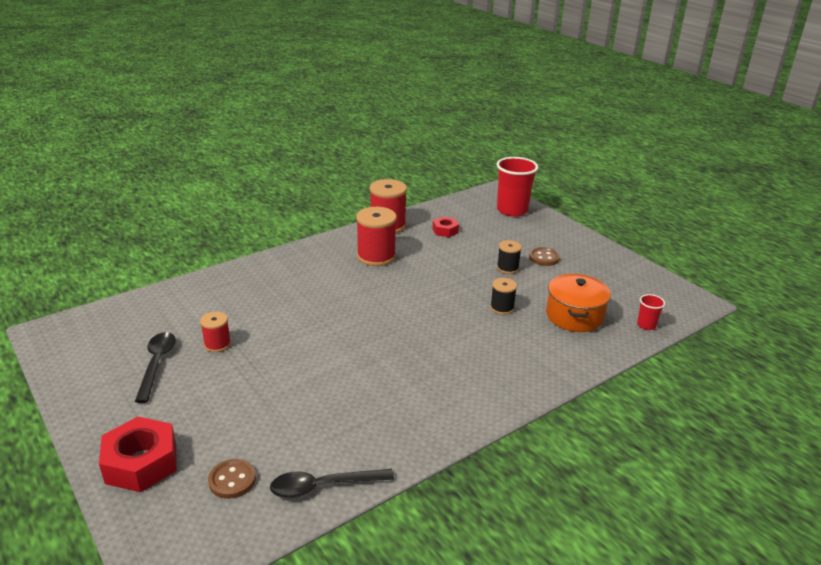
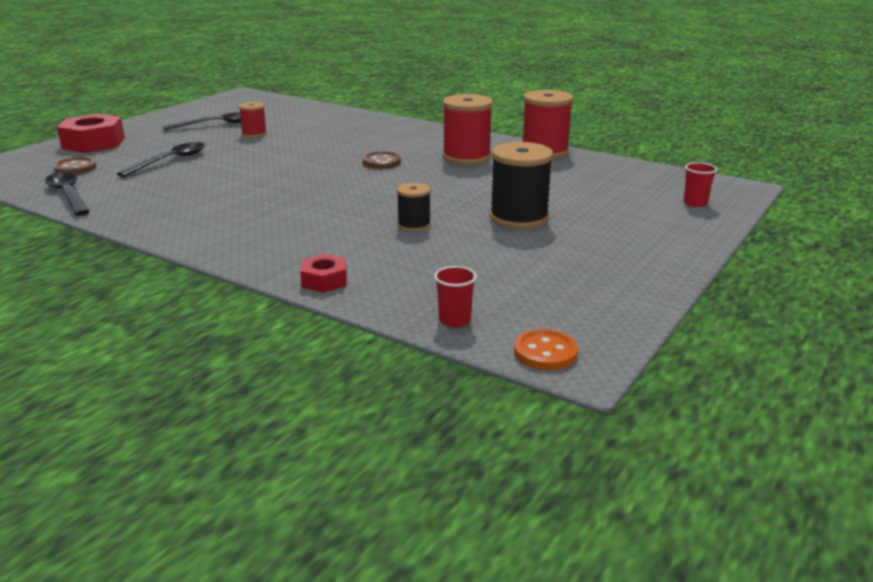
camera: 70 degrees right, 5 degrees down
(262, 407) = (170, 161): none -> black spoon
(445, 231) = (573, 176): red nut -> red nut (324, 281)
(507, 268) = (519, 218): black spool -> black spool, size x1.80
(512, 210) = (695, 203): red cup -> red cup, size x0.47
(544, 258) = (577, 235): brown button -> brown button (381, 162)
(574, 316) = (434, 268): orange pot -> none
(685, 307) = (545, 352): none -> orange button

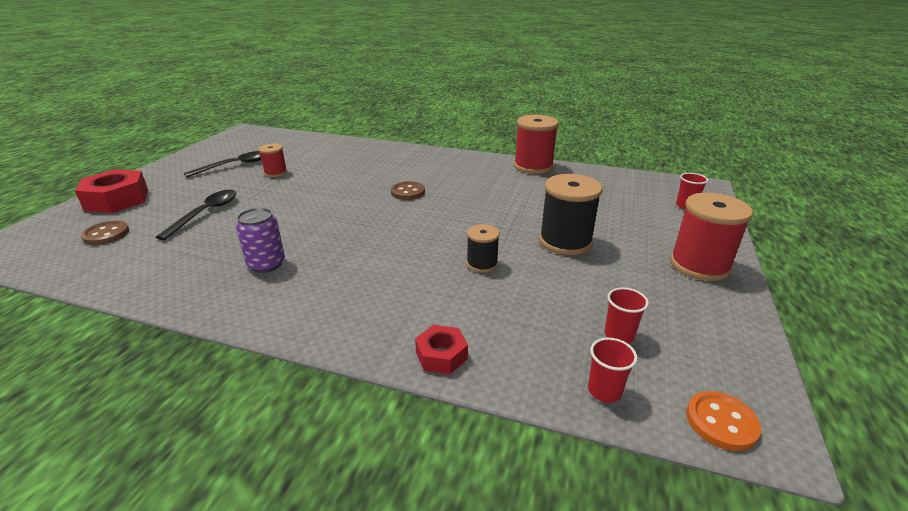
camera: 15 degrees left, 5 degrees up
(68, 195) = (109, 272): black spoon -> none
(206, 204) = (266, 264): none -> purple can
(466, 157) = (475, 179): red spool -> red spool (699, 265)
(506, 289) = (619, 335): none -> red cup

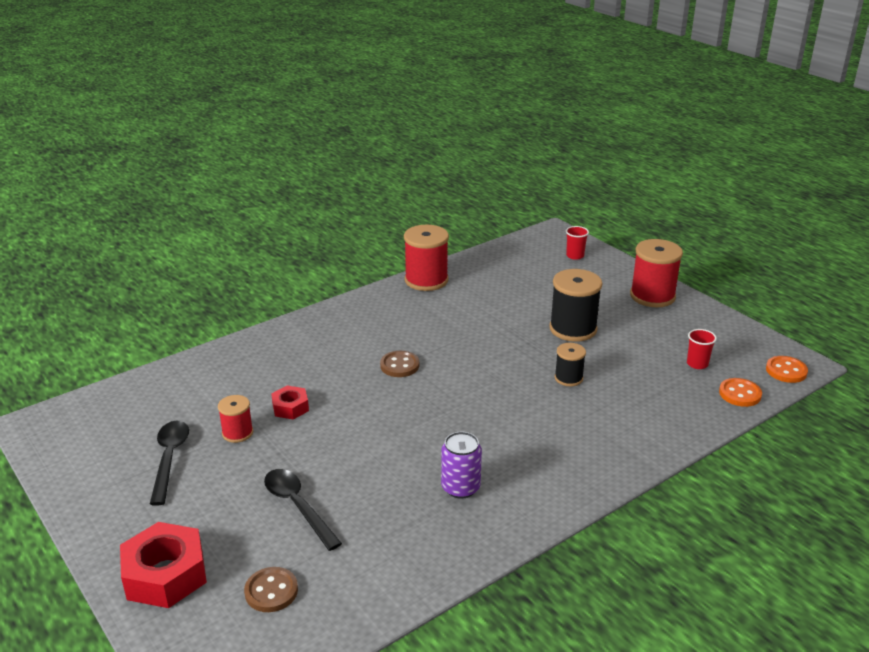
camera: 55 degrees left, 0 degrees up
(441, 355) = (664, 439): red nut -> red nut (290, 407)
(604, 391) = (740, 394): red cup -> orange button

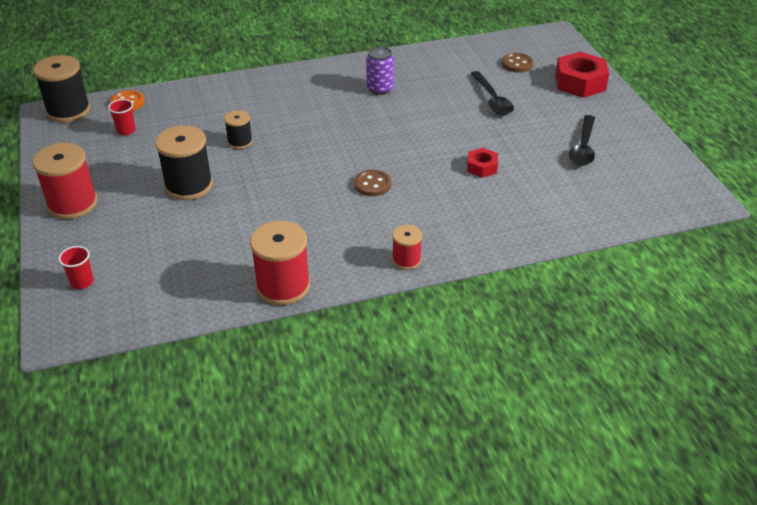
camera: 160 degrees left, 10 degrees up
(237, 433) = (529, 156): red spool -> red spool (406, 260)
(786, 371) = (68, 110): orange button -> black spool

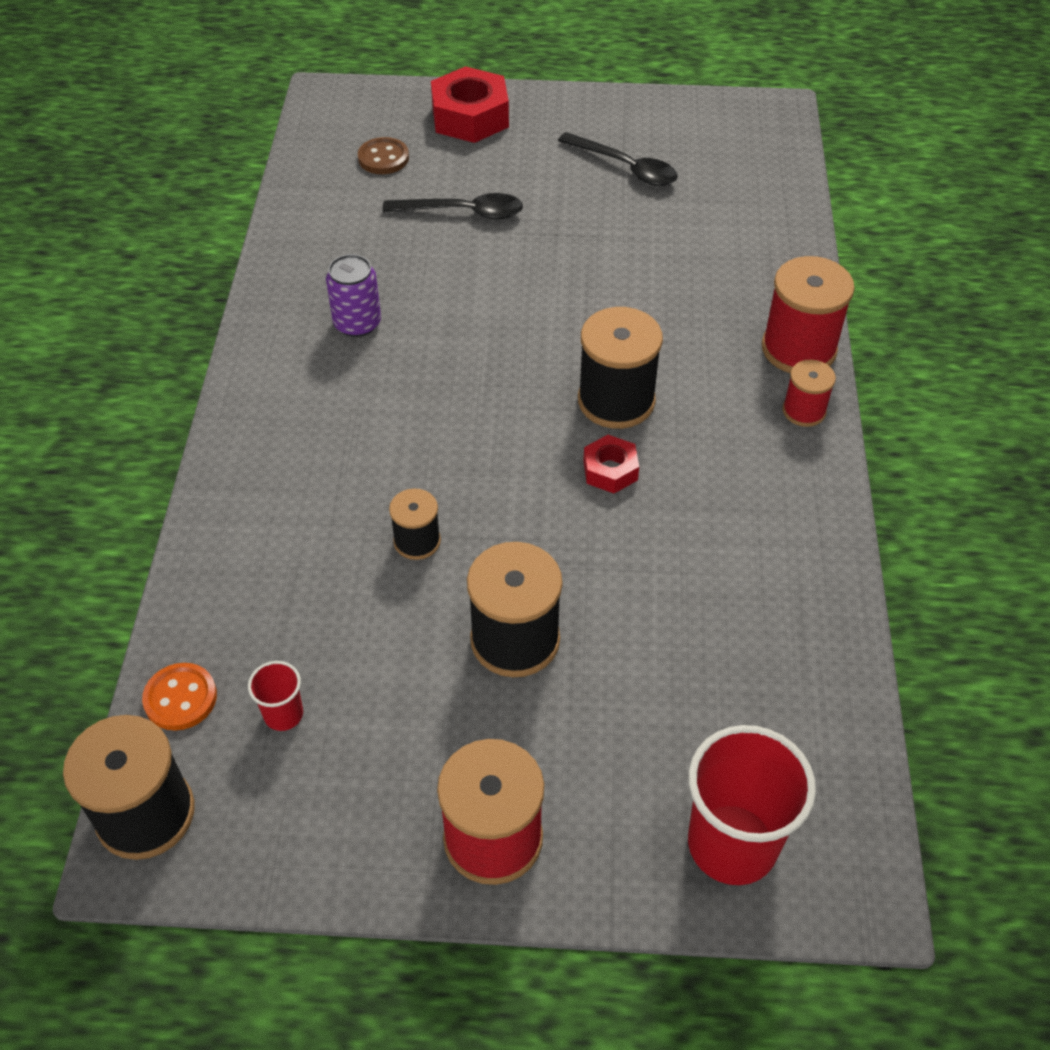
camera: 70 degrees left, 10 degrees up
(82, 282) = (732, 844): red cup -> red cup, size x2.13
(283, 286) = (821, 563): red spool -> red spool (798, 349)
(372, 184) = (616, 400): brown button -> black spool
(482, 167) = (625, 274): red nut -> red nut (610, 470)

